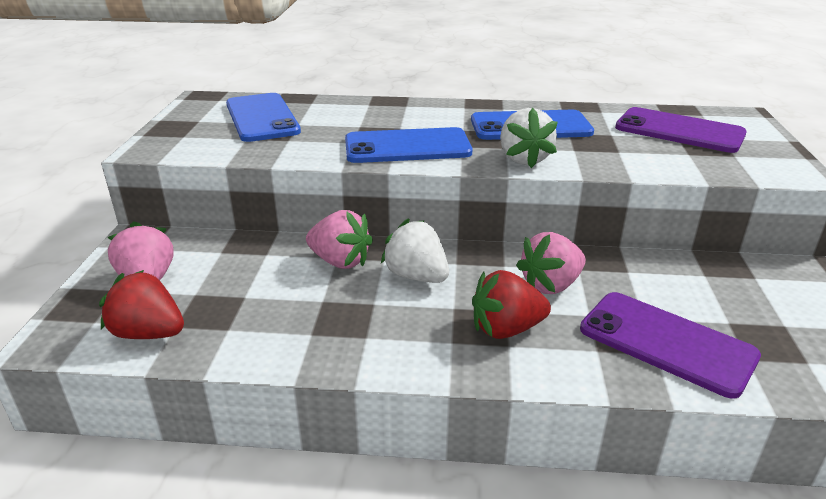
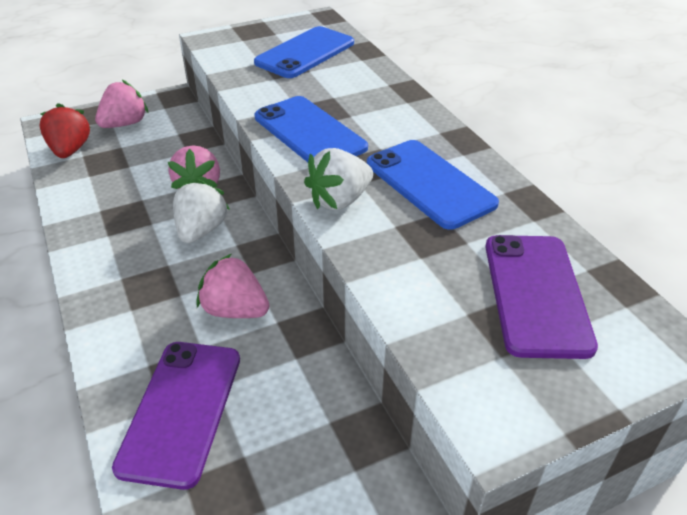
camera: 60 degrees right, 10 degrees up
(506, 329) = (151, 302): red strawberry -> none

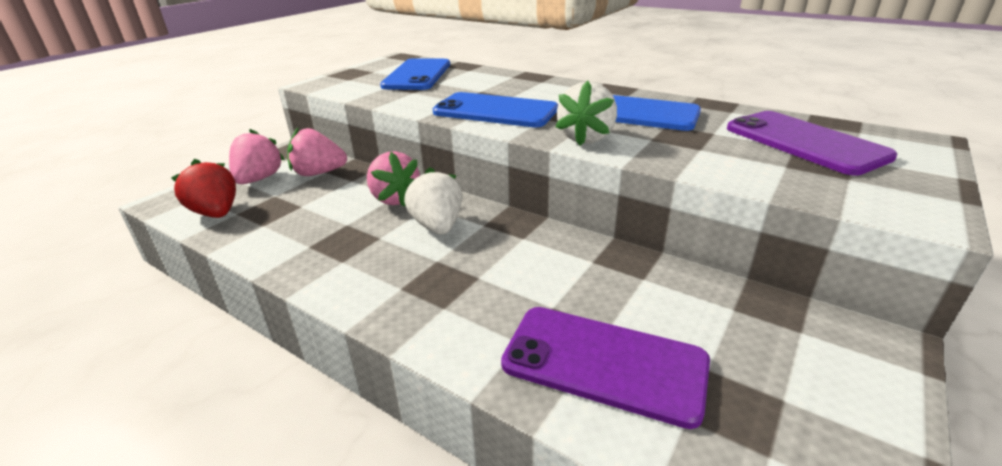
camera: 30 degrees left, 10 degrees down
(181, 410) = (604, 363): purple phone -> purple phone turned 45 degrees counterclockwise
(235, 310) = (546, 268): pink strawberry -> pink strawberry (319, 173)

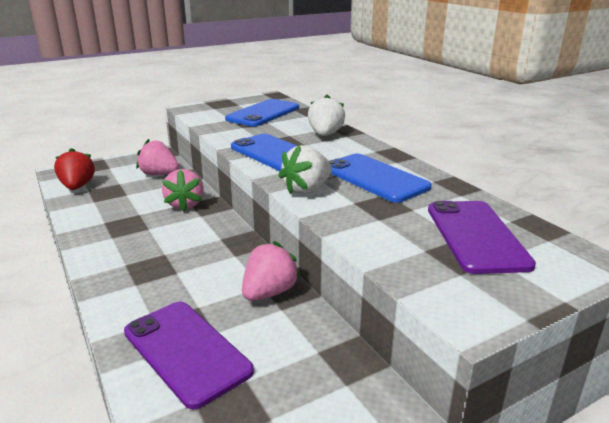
camera: 25 degrees right, 5 degrees down
(259, 179) = (121, 170): pink strawberry -> pink strawberry (269, 292)
(437, 226) = (190, 231): white strawberry -> white strawberry (325, 135)

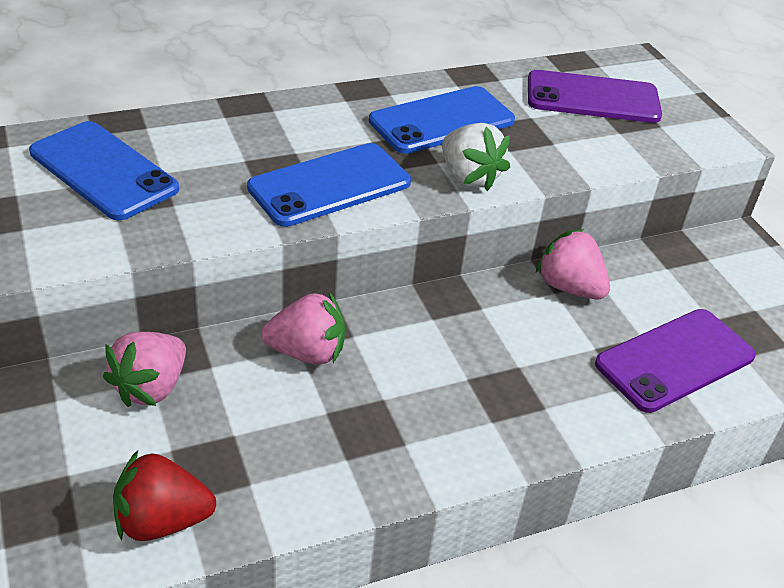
camera: 85 degrees left, 15 degrees up
(325, 135) = (259, 126): white strawberry -> none

